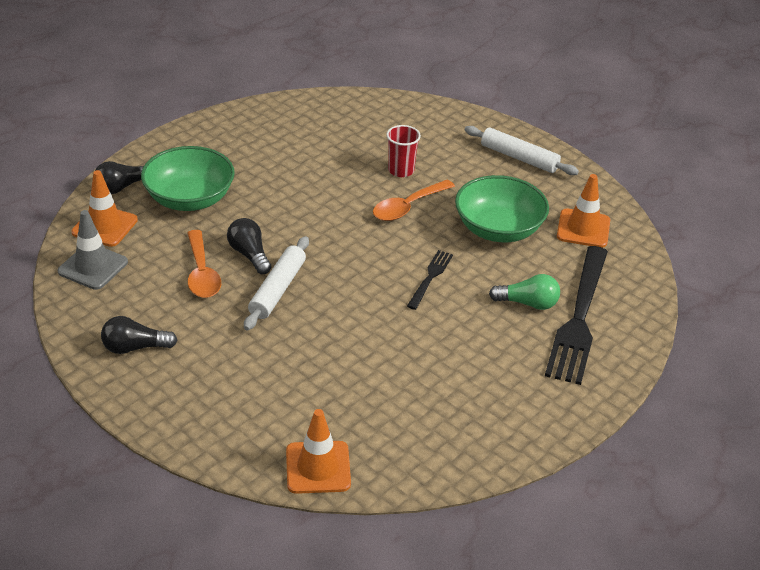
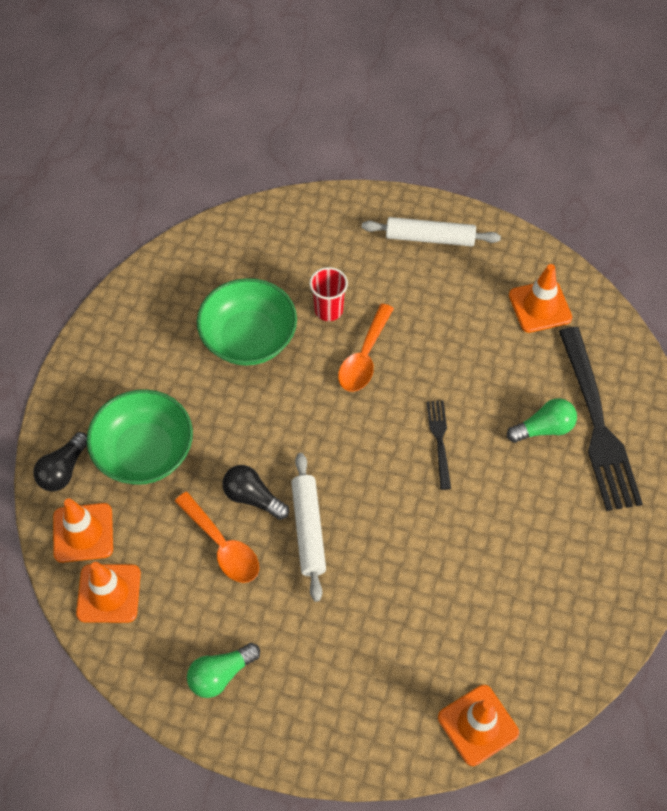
camera: 25 degrees left, 20 degrees up
(93, 267) = (109, 593): grey traffic cone -> orange traffic cone
(135, 347) = (221, 674): black light bulb -> green light bulb
(498, 229) = (465, 345): green bowl -> green bowl (249, 338)

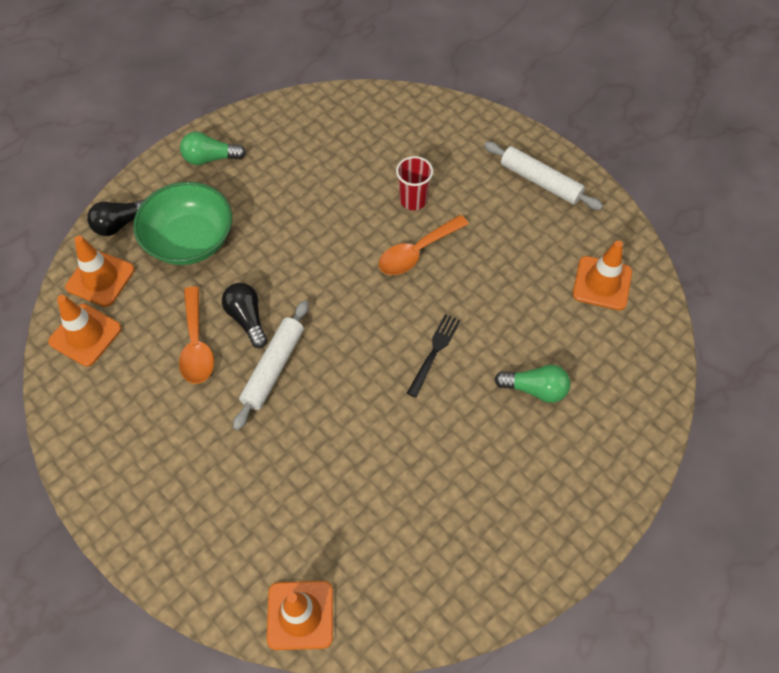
camera: 30 degrees right, 0 degrees up
(221, 674) = (122, 447): green light bulb -> green light bulb (210, 158)
(249, 338) = (332, 192): green bowl -> none
(598, 425) = (588, 412): black fork -> none

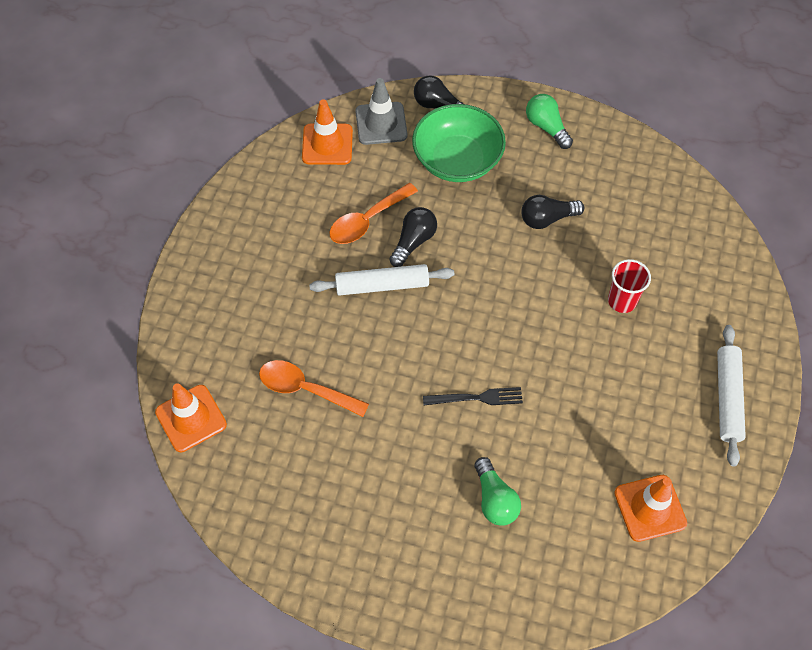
camera: 60 degrees right, 0 degrees up
(100, 278) = (381, 123): orange traffic cone -> grey traffic cone
(300, 207) = (547, 219): none -> black light bulb
(417, 252) = (568, 332): orange spoon -> orange spoon (305, 389)

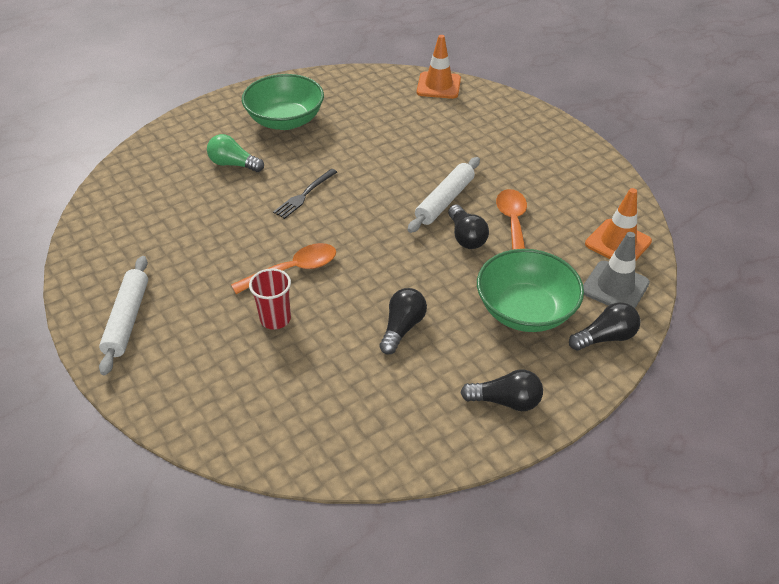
camera: 130 degrees right, 15 degrees down
(305, 389) = (405, 131): orange spoon -> orange spoon (293, 270)
(384, 517) = (285, 120): none -> green bowl
(546, 127) = (505, 401): green light bulb -> black light bulb
(650, 508) = (130, 223): orange traffic cone -> none
(727, 398) = (127, 319): white rolling pin -> white rolling pin turned 45 degrees clockwise

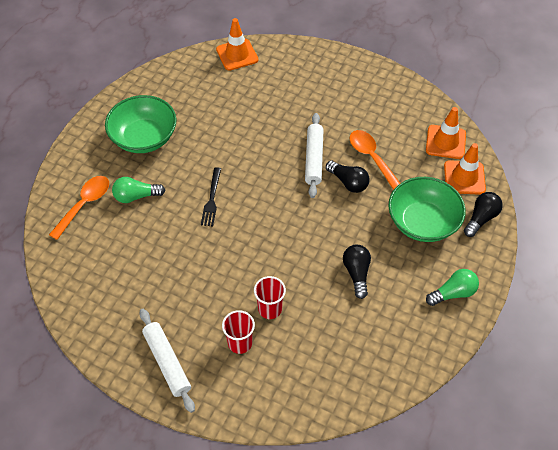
camera: 30 degrees left, 10 degrees up
(215, 336) = (240, 343): none -> red cup
(293, 270) = (252, 265): orange spoon -> orange spoon (84, 204)
(505, 401) = (453, 293): black light bulb -> green light bulb
(615, 287) = (464, 177): grey traffic cone -> orange traffic cone

